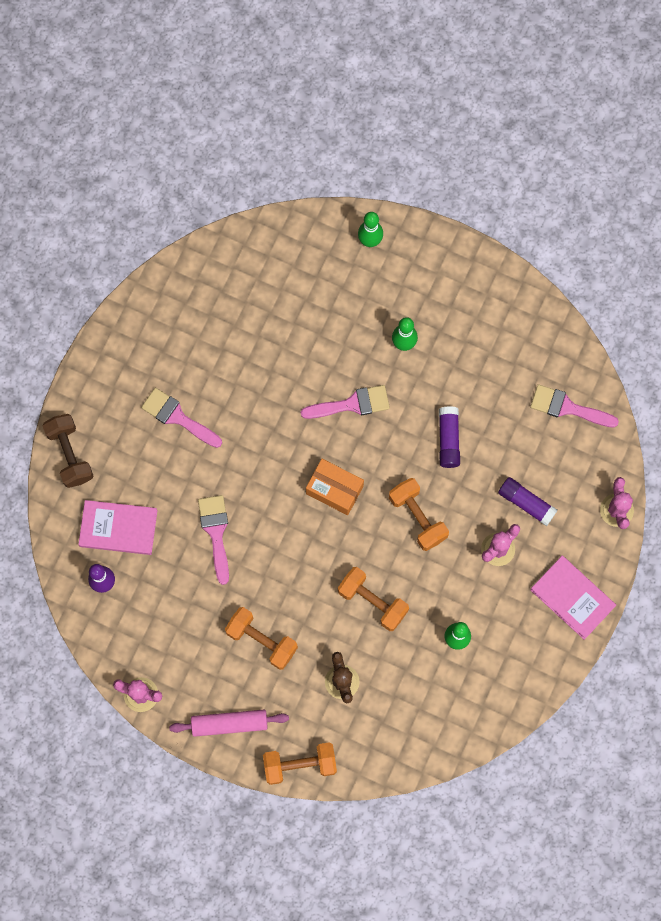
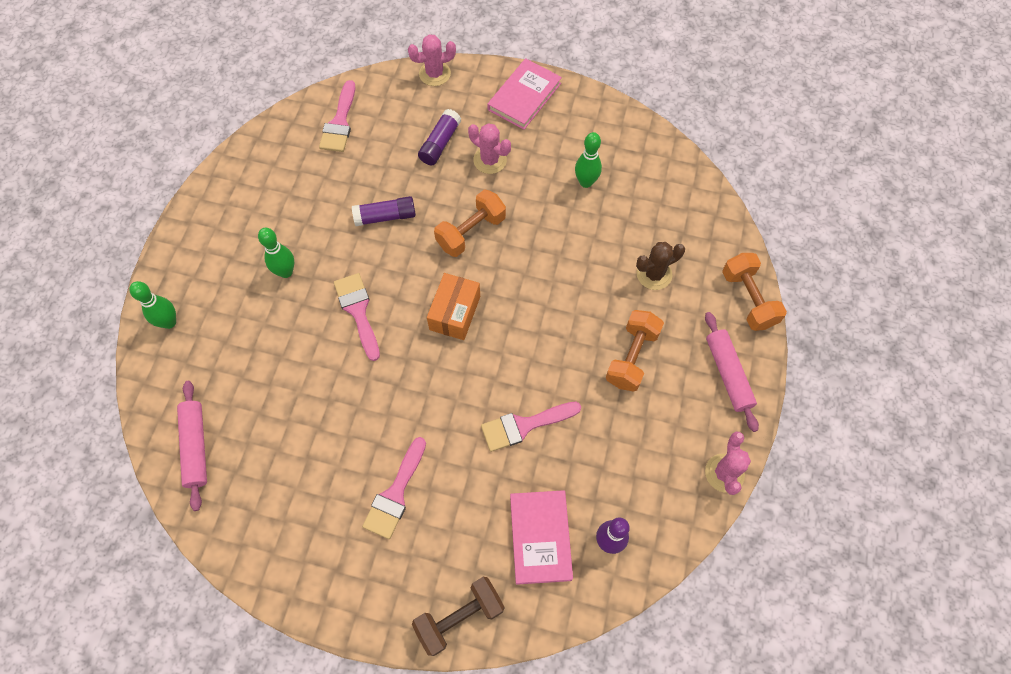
camera: 100 degrees left, 10 degrees down
(249, 261) = (196, 447): none -> pink rolling pin
(372, 601) = (565, 259): orange dumbbell -> none

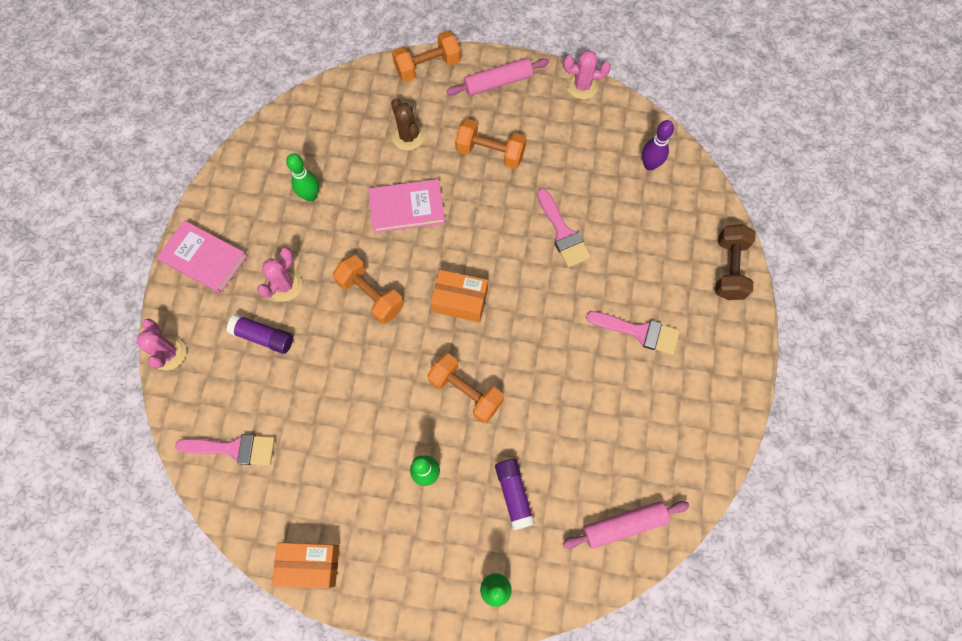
camera: 95 degrees left, 5 degrees up
(228, 178) = (310, 564): none -> orange box
(358, 311) = (465, 392): pink brush -> orange dumbbell
(385, 216) = (356, 380): purple glue stick -> purple glue stick (513, 494)
(459, 617) = (729, 269): brown dumbbell -> brown dumbbell turned 45 degrees clockwise
(540, 537) = (655, 214): pink book -> pink book (407, 208)

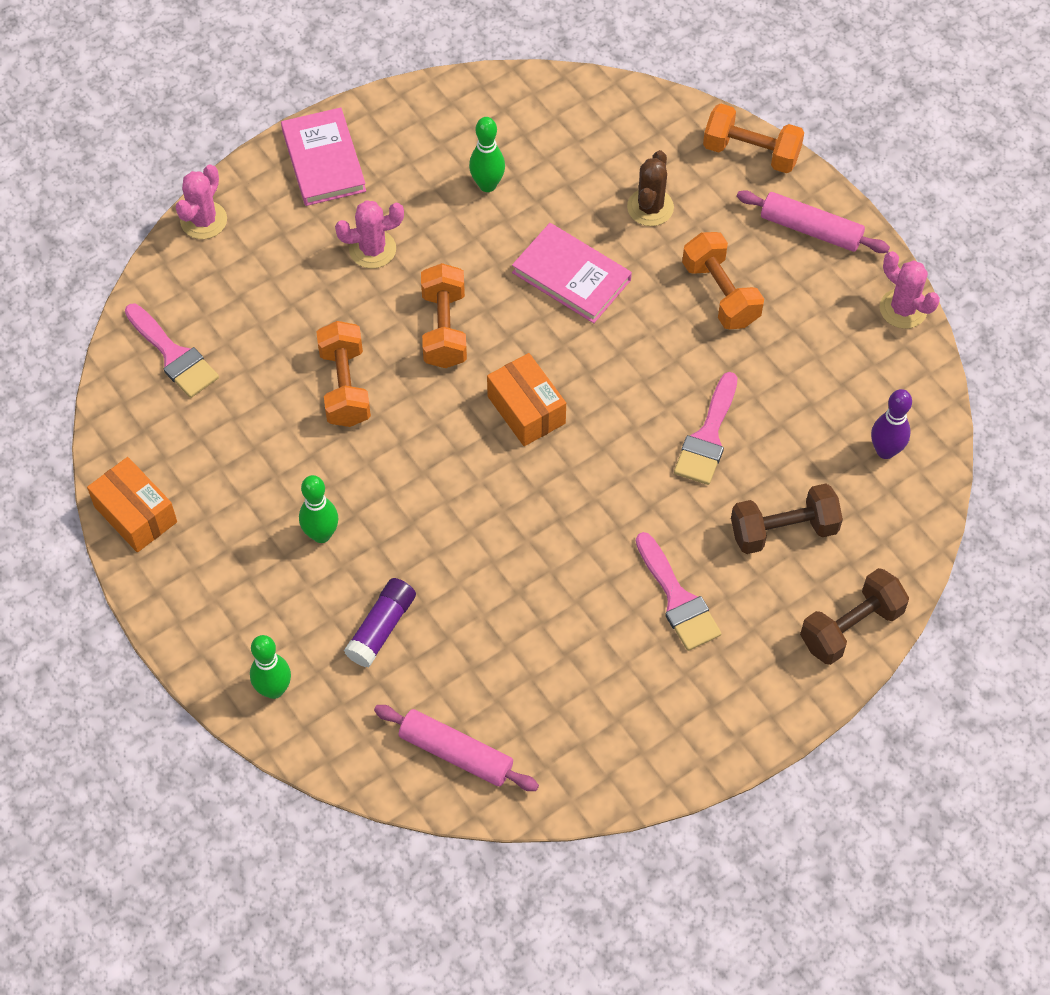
camera: 45 degrees right, 10 degrees down
(263, 337) = (303, 279): purple glue stick -> none
(465, 392) = (438, 497): orange dumbbell -> orange dumbbell (345, 386)
(648, 248) = (783, 530): none -> brown dumbbell

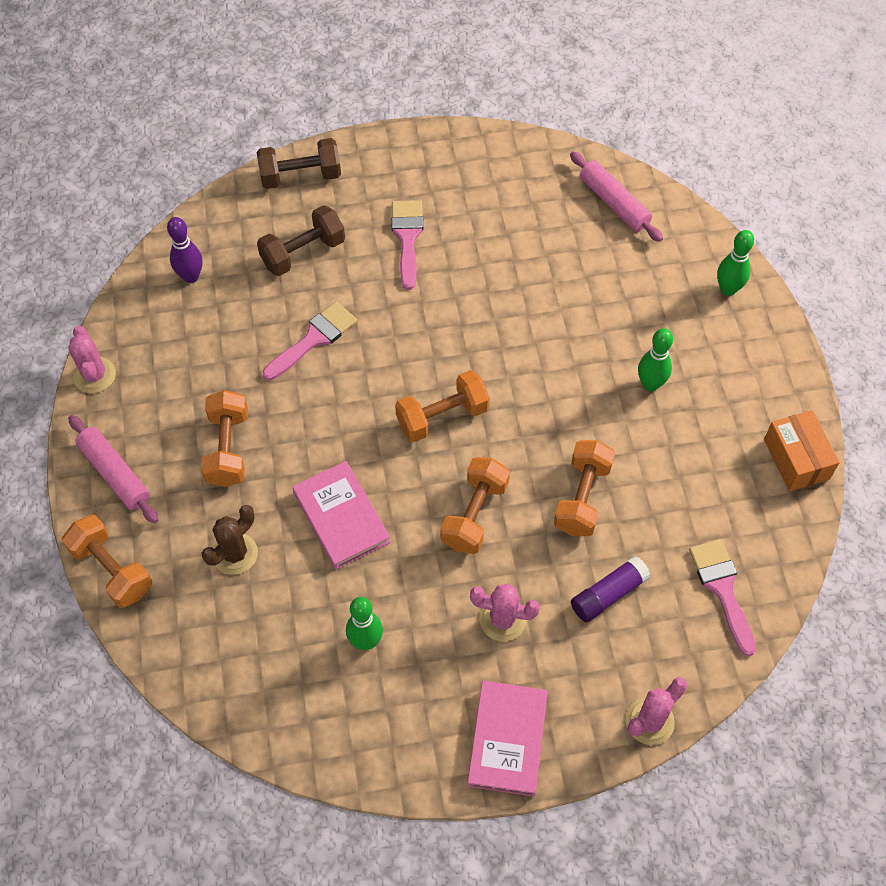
camera: 155 degrees left, 0 degrees up
(381, 628) = (632, 300): purple glue stick -> purple glue stick (608, 594)
(526, 410) = (442, 417): orange box -> orange dumbbell
(783, 530) = (303, 253): brown dumbbell -> brown dumbbell turned 45 degrees counterclockwise

